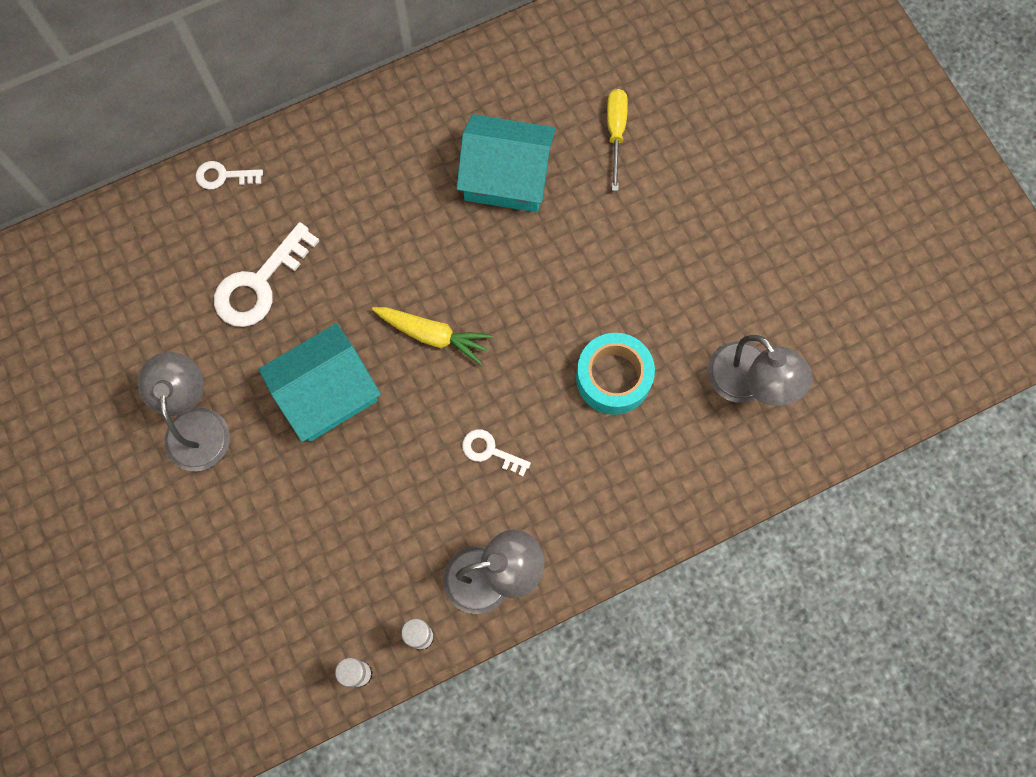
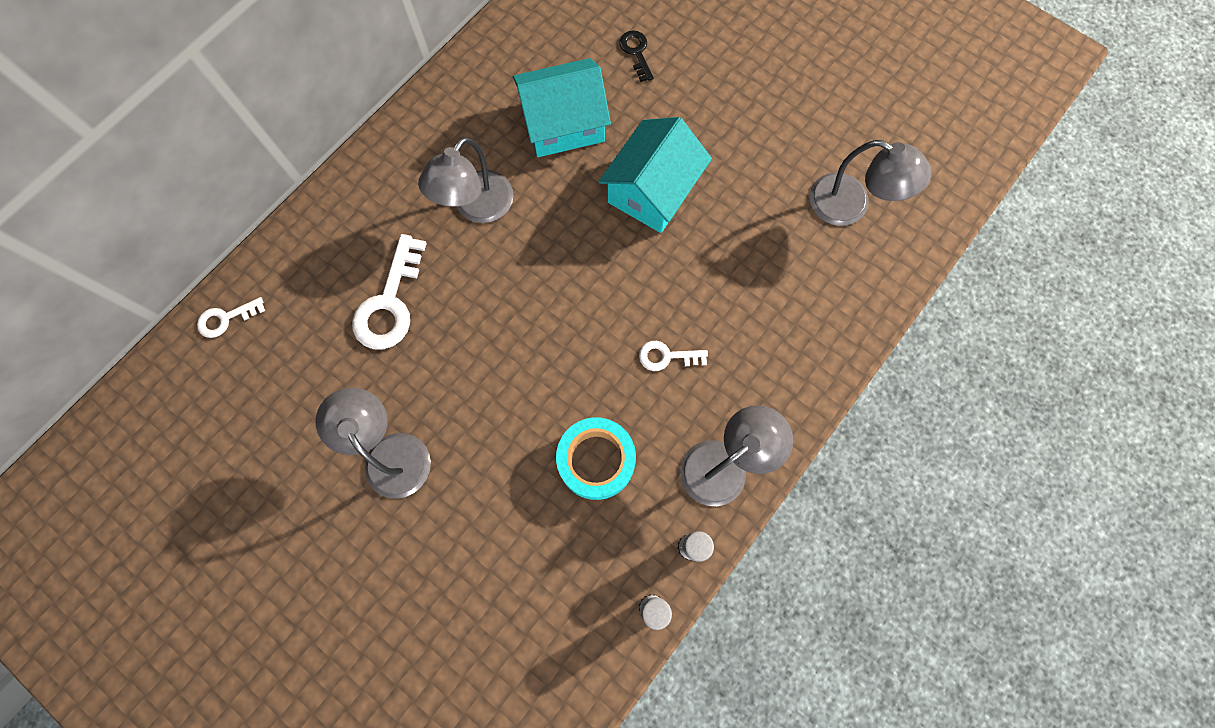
camera: 25 degrees left, 0 degrees up
(223, 176) = (312, 224): white key -> white key (226, 319)
(326, 393) = (497, 371): turquoise house -> turquoise house (652, 191)
(382, 226) = (476, 207): none -> grey lamp
(433, 335) = (567, 280): yellow carrot -> none
(613, 378) = (738, 249): turquoise tape -> turquoise tape (596, 461)
(615, 133) = (636, 52): yellow screwdriver -> black key

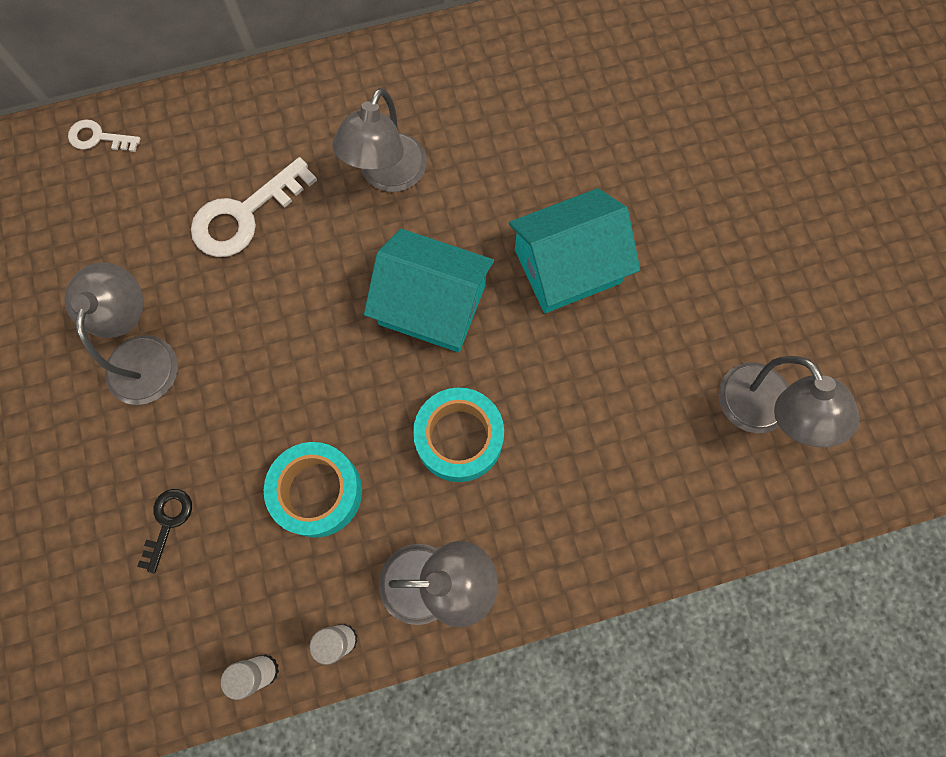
camera: 35 degrees right, 0 degrees up
(476, 207) = (387, 175): grey lamp -> grey lamp turned 45 degrees counterclockwise
(563, 124) = (529, 146): turquoise house -> turquoise house (432, 305)
(636, 52) = (654, 118): black key -> black key (167, 522)
(666, 356) = (459, 438): white key -> turquoise tape

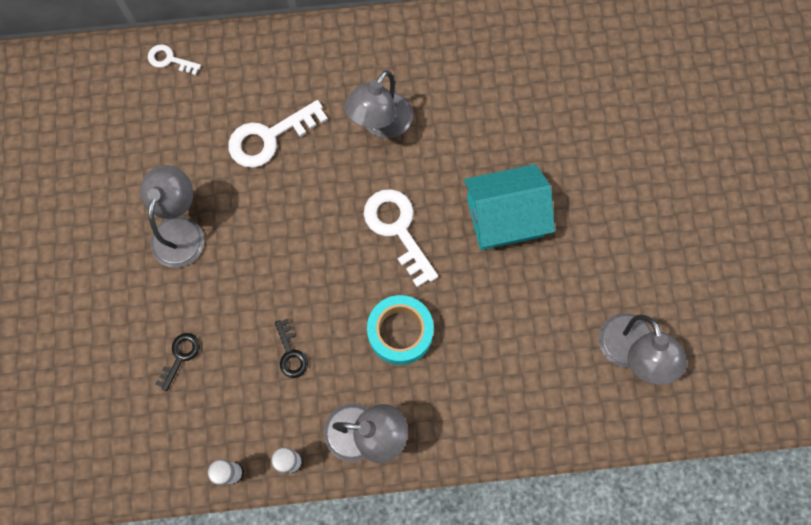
camera: 10 degrees right, 0 degrees up
(317, 492) = (291, 353): turquoise tape -> black key
(432, 305) = (397, 229): turquoise house -> white key

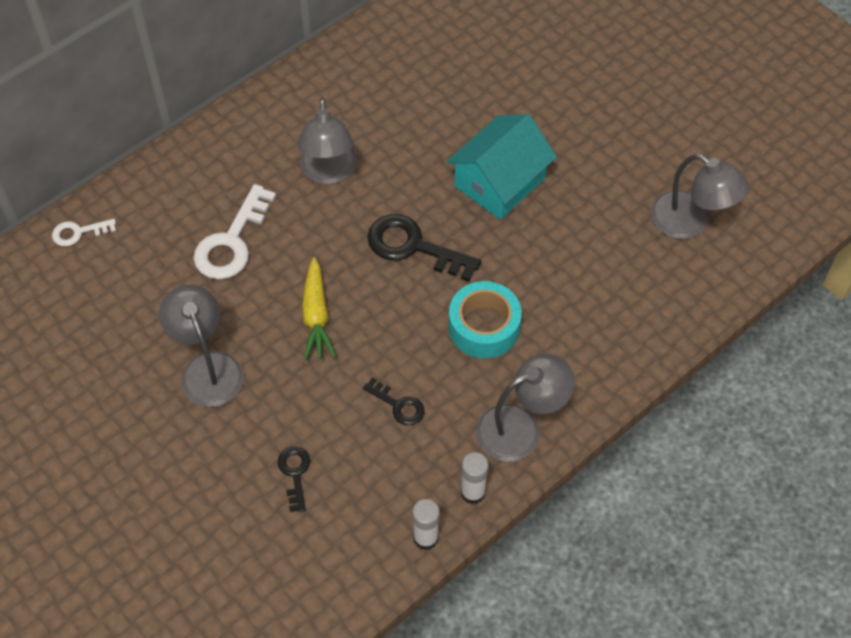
camera: 35 degrees left, 15 degrees down
(285, 239) = (316, 316): none -> yellow carrot
(397, 229) = (413, 247): white key -> black key

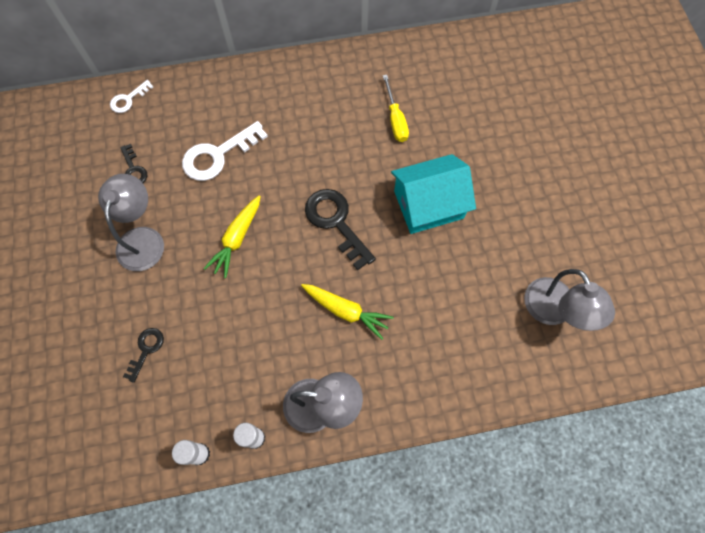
camera: 30 degrees right, 10 degrees up
(78, 232) = (128, 99): white key -> white key turned 60 degrees counterclockwise
(329, 172) = (314, 137): grey lamp -> none
(398, 405) = (248, 338): black key -> black key (133, 169)
(406, 113) = (395, 119): none -> yellow screwdriver
(484, 327) = (346, 311): turquoise tape -> yellow carrot

